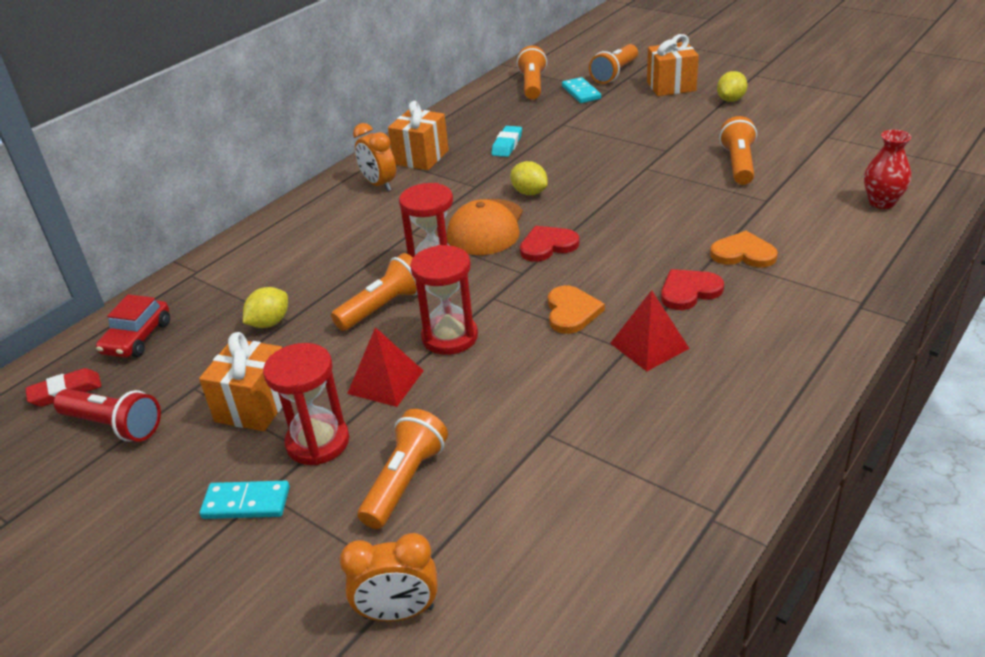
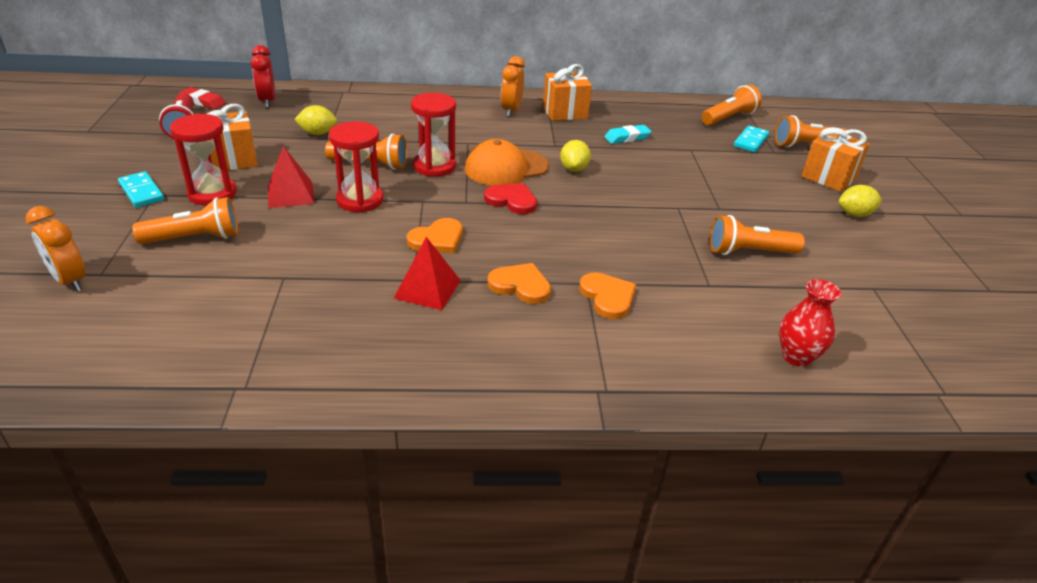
camera: 45 degrees right, 0 degrees up
(137, 338) = (267, 101): red car -> red clock
(689, 291) = (520, 285): red heart -> orange heart
(738, 164) = (749, 252): orange flashlight -> orange flashlight turned 150 degrees counterclockwise

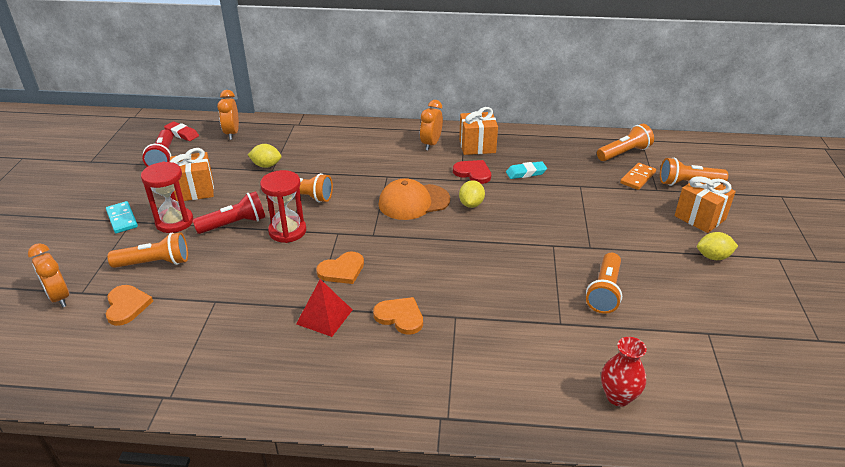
camera: 10 degrees right, 0 degrees up
(267, 101) = (232, 133): red clock -> orange clock
(291, 194) = (234, 224): red pyramid -> red flashlight
(434, 166) = (354, 199): red hourglass -> none
(512, 200) = (411, 234): red heart -> red heart (473, 173)
(607, 297) = (470, 331): orange heart -> orange heart (127, 306)
(749, 252) = (604, 292): orange flashlight -> orange flashlight turned 75 degrees counterclockwise
(751, 141) = (638, 178): turquoise domino -> orange domino

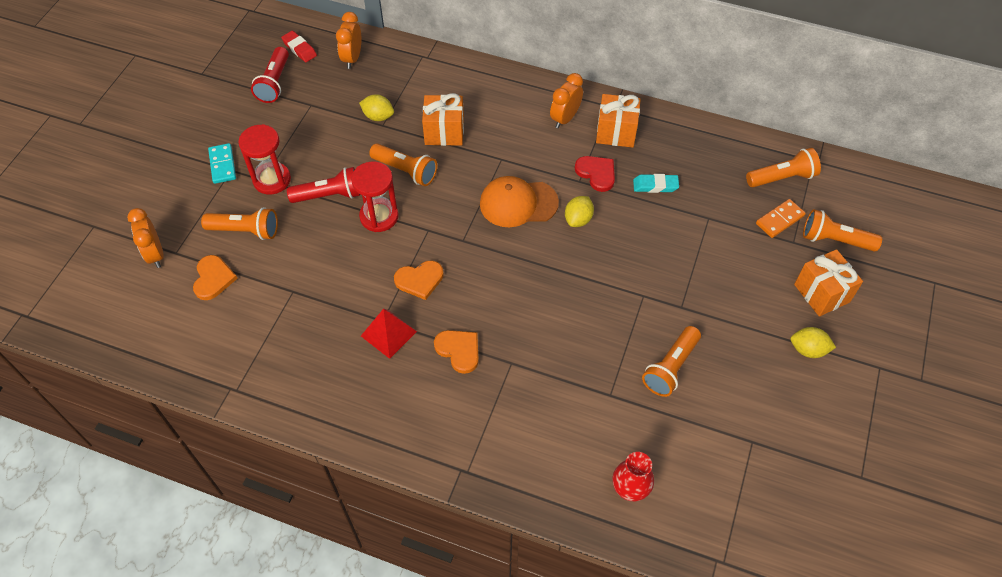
camera: 15 degrees right, 20 degrees up
(195, 190) = (299, 139): orange gift -> orange gift (444, 132)

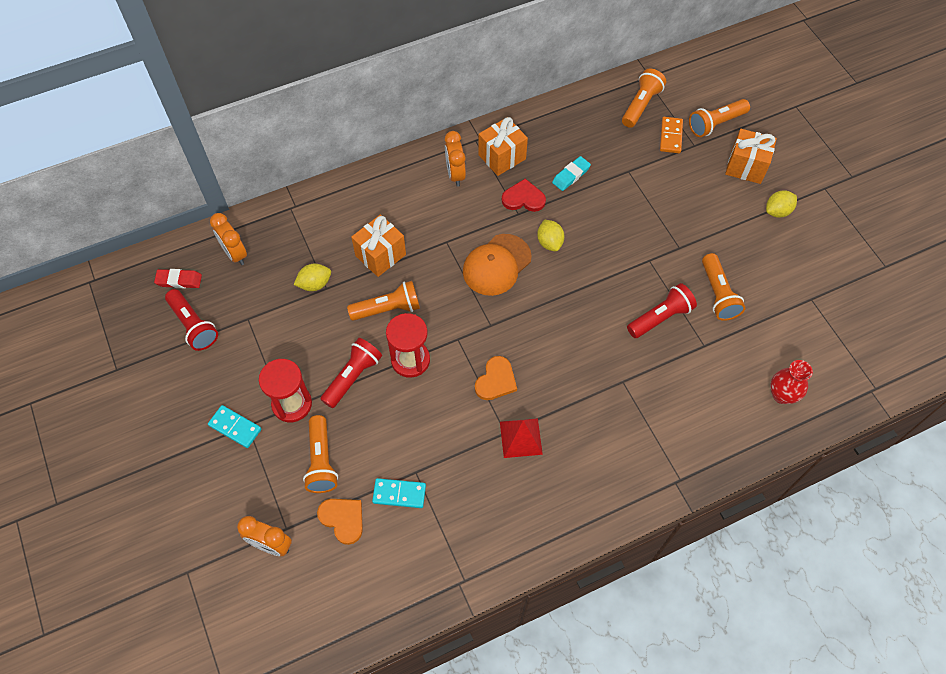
camera: 45 degrees left, 5 degrees up
(245, 231) = (321, 461): orange flashlight -> orange flashlight turned 120 degrees clockwise
(265, 295) = (399, 494): none -> turquoise domino
(459, 350) = (580, 405): orange heart -> none
(599, 344) = (660, 317): none -> red flashlight

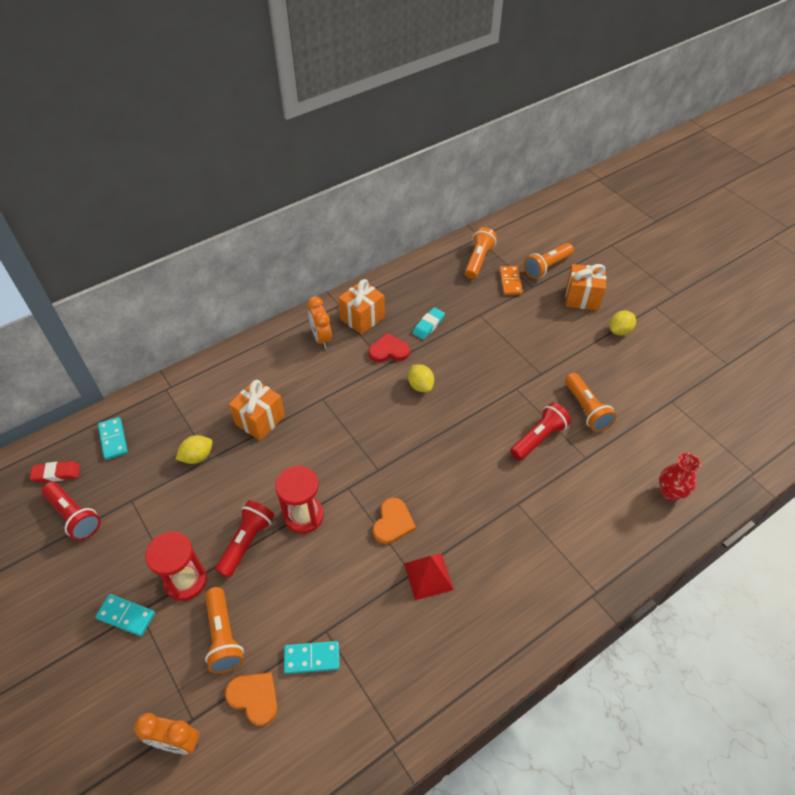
camera: 10 degrees left, 10 degrees down
(235, 254) = (113, 439): orange clock -> turquoise domino
(388, 309) = (274, 469): orange flashlight -> none
(496, 265) = (374, 413): orange cap -> none

